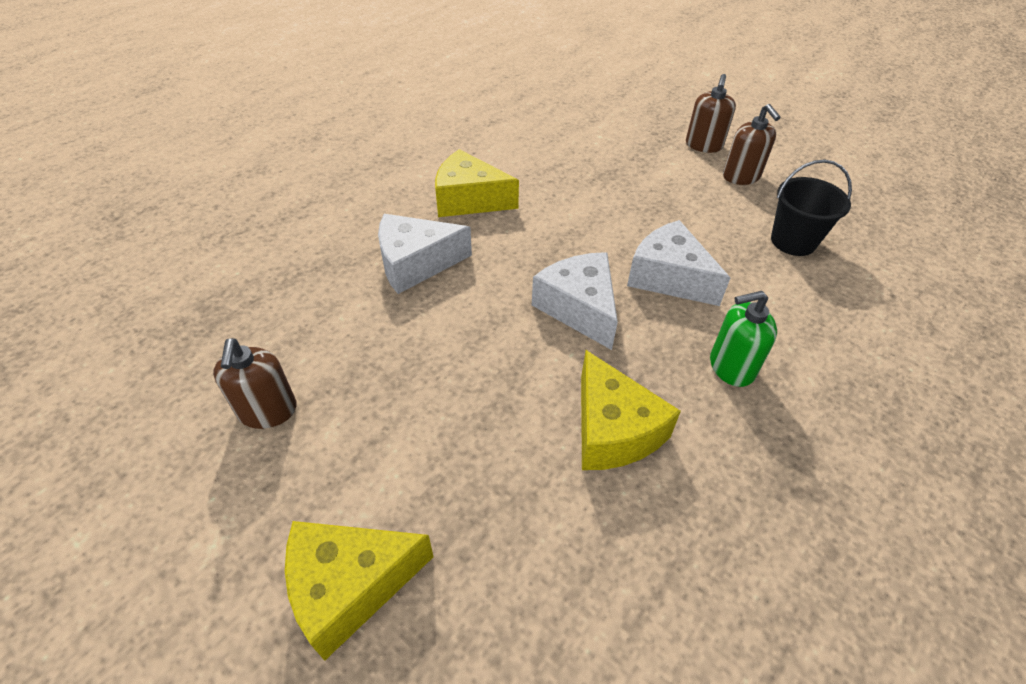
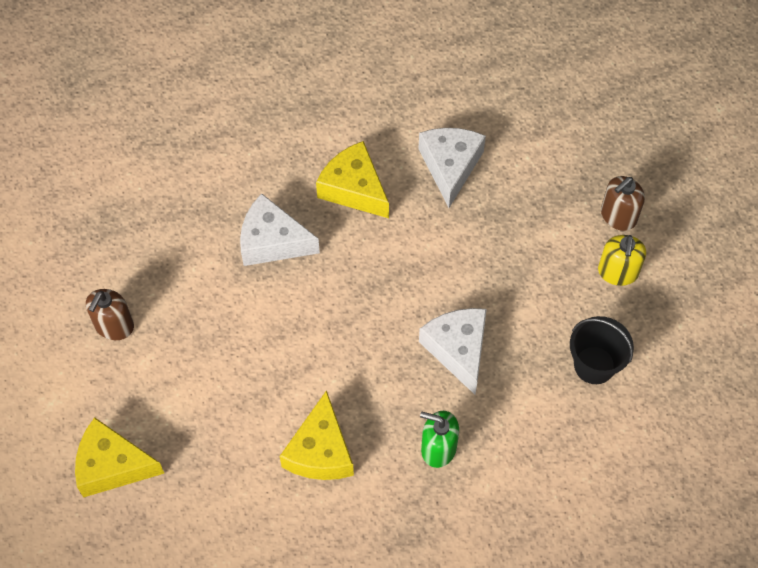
camera: 30 degrees right, 15 degrees up
(579, 308) = (367, 344): white cheese -> white cheese (450, 166)
(741, 176) = (617, 272): brown soap dispenser -> yellow soap dispenser

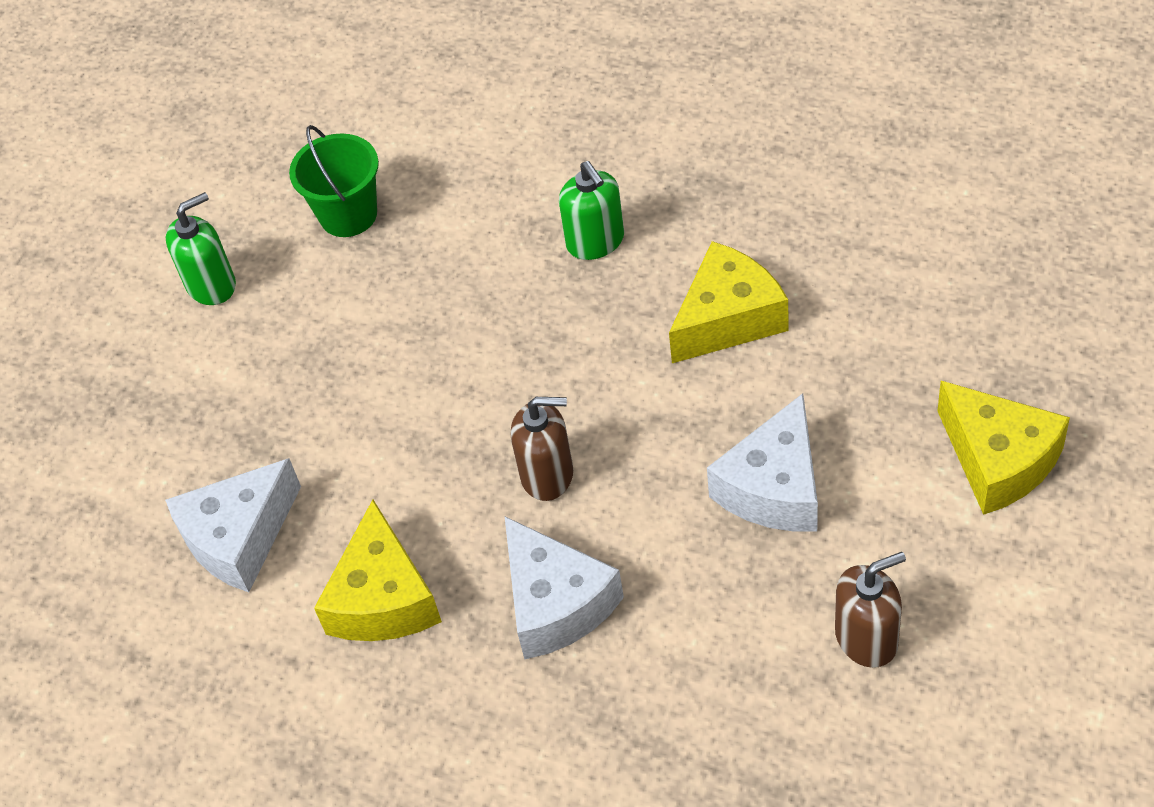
camera: 130 degrees left, 10 degrees down
(458, 349) = (469, 322): white cheese -> white cheese (774, 487)
(594, 365) = (348, 215): black bucket -> green bucket
(617, 272) = (211, 285): yellow soap dispenser -> green soap dispenser
(618, 216) = (135, 341): brown soap dispenser -> brown soap dispenser (547, 474)

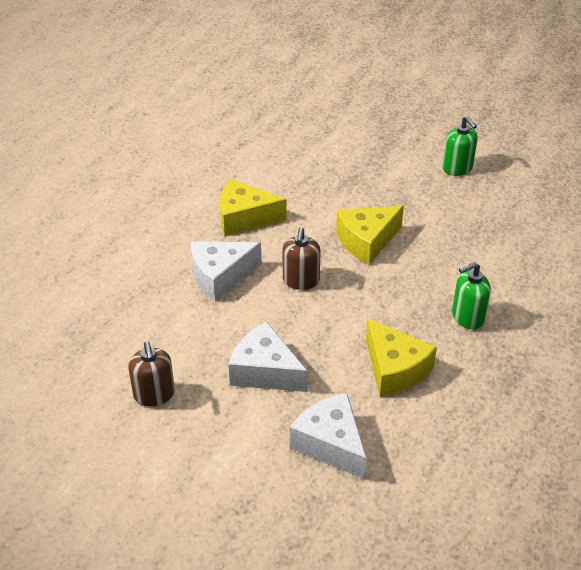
camera: 90 degrees right, 10 degrees down
(239, 538) = (294, 174): white cheese -> white cheese (331, 444)
(348, 215) = (502, 218): green bucket -> none
(998, 460) = (252, 482): yellow cheese -> yellow cheese (366, 241)

